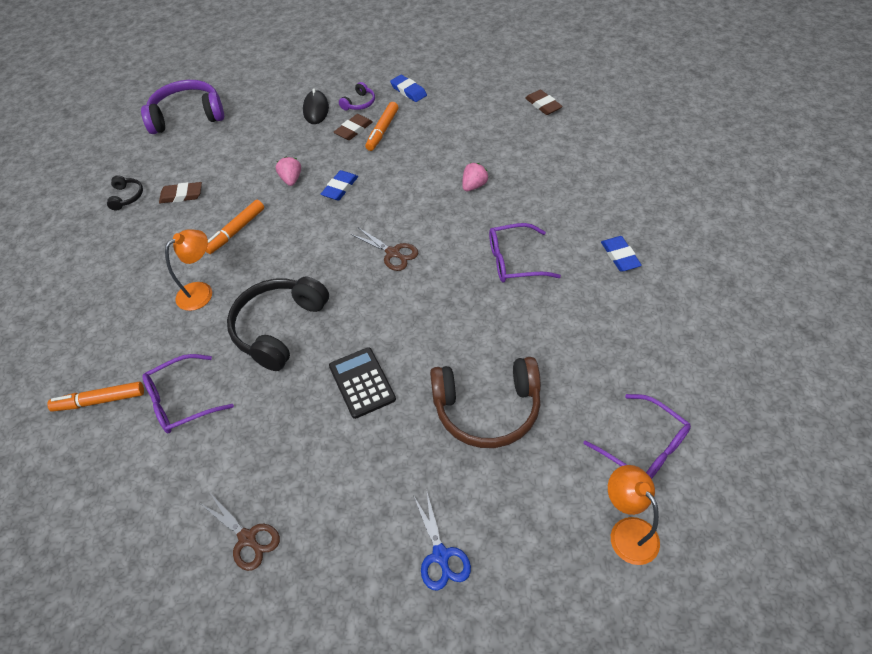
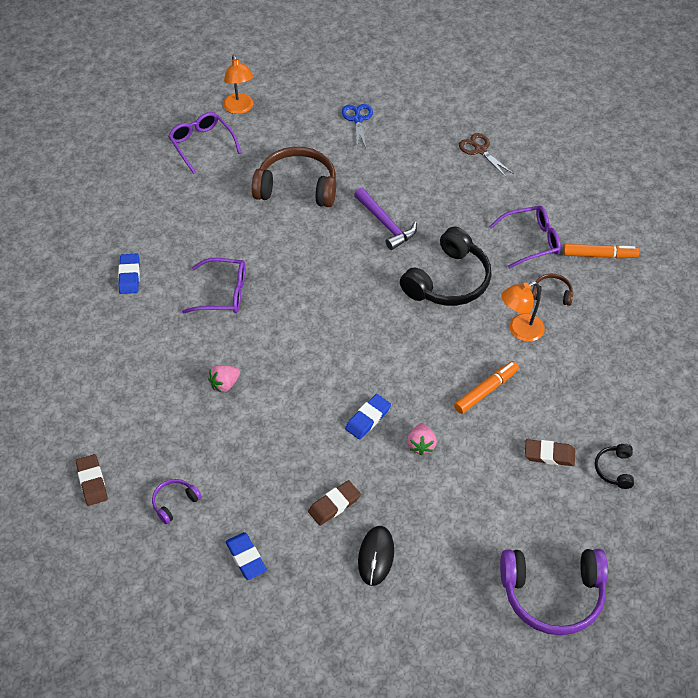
camera: 170 degrees left, 0 degrees up
(163, 339) = (552, 294): none -> brown headphones
(359, 103) = (316, 552): purple headphones -> purple headphones (174, 502)
(362, 382) = (385, 224): black calculator -> purple hammer
(382, 130) = (299, 493): orange marker -> none
(393, 253) = (331, 327): brown scissors -> none

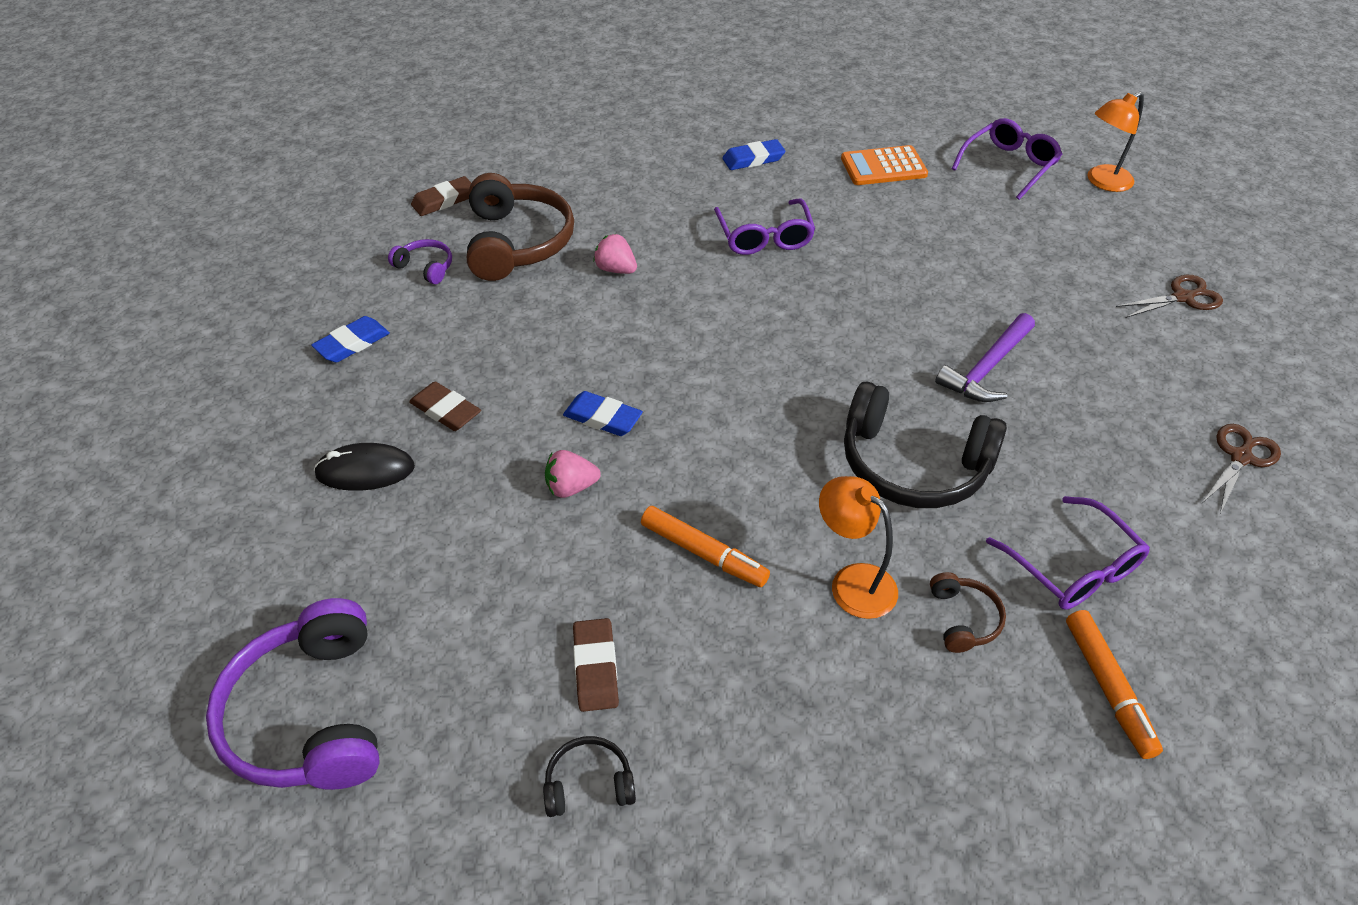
camera: 75 degrees right, 5 degrees down
(173, 207) = (883, 167): none -> orange calculator
(297, 187) = (995, 263): brown headphones -> brown headphones (517, 242)
(358, 119) = (1183, 297): blue scissors -> brown scissors

